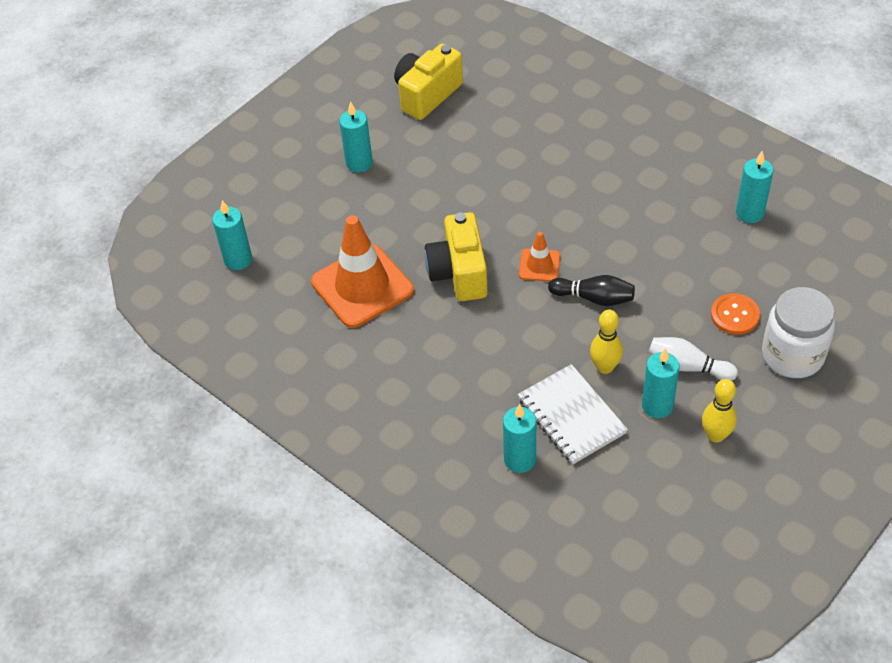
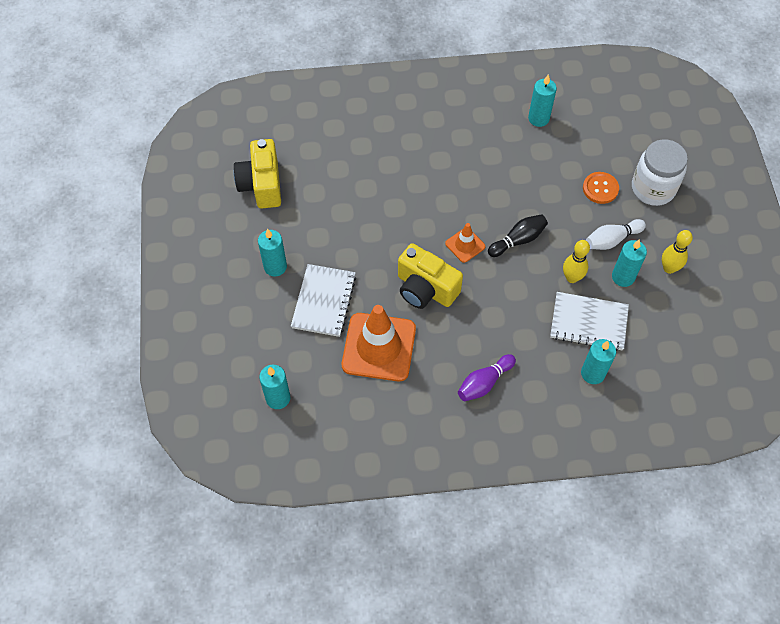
camera: 50 degrees left, 10 degrees up
(363, 218) = (324, 301): none -> white notebook
(413, 385) = (484, 383): none -> purple bowling pin

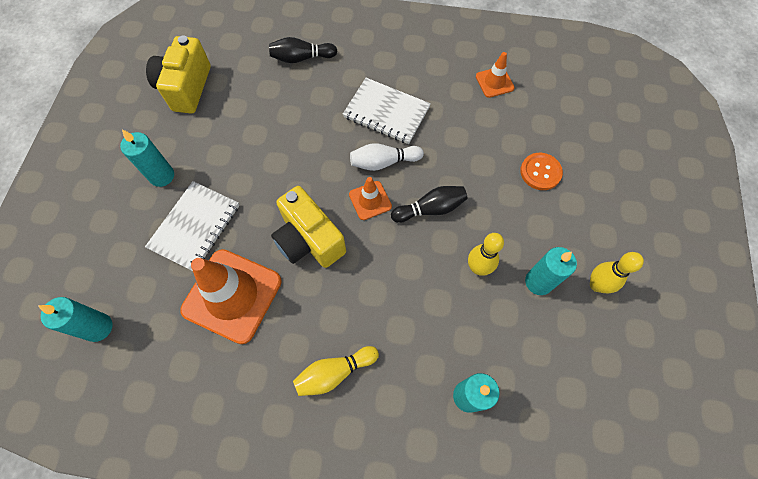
camera: 15 degrees right, 5 degrees up
(357, 134) = (301, 58): none -> black bowling pin
(484, 383) = (334, 372): purple bowling pin -> yellow bowling pin
(538, 118) = (494, 82): turquoise candle -> orange traffic cone
(588, 322) = (481, 328): white notebook -> white notebook (386, 112)
(612, 240) = (537, 234): white bowling pin -> white bowling pin (383, 162)
(653, 188) = (601, 185): white jar -> none

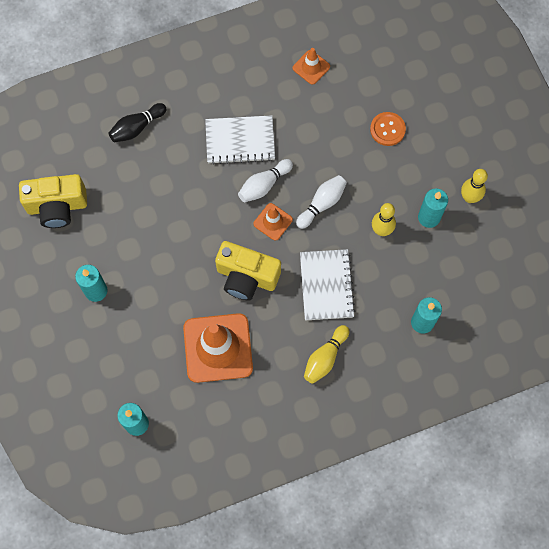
camera: 30 degrees left, 5 degrees up
(186, 88) = (57, 207): yellow camera -> yellow camera turned 75 degrees counterclockwise
(195, 227) = (153, 315): white notebook -> white notebook (326, 285)
(430, 209) = (322, 204): black bowling pin -> white bowling pin

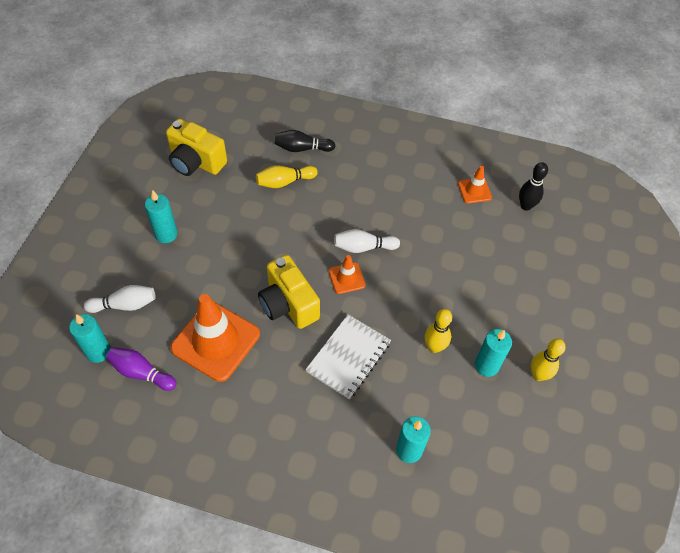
camera: 35 degrees right, 15 degrees down
(185, 414) = (141, 373): none -> purple bowling pin
(240, 141) = (372, 205): white notebook -> none
(322, 204) = (399, 292): white bowling pin -> white bowling pin (125, 305)
(325, 358) = (296, 415): yellow bowling pin -> yellow bowling pin (284, 182)
(361, 53) = (526, 206): none -> black bowling pin
(387, 129) = (503, 273): orange button -> none

